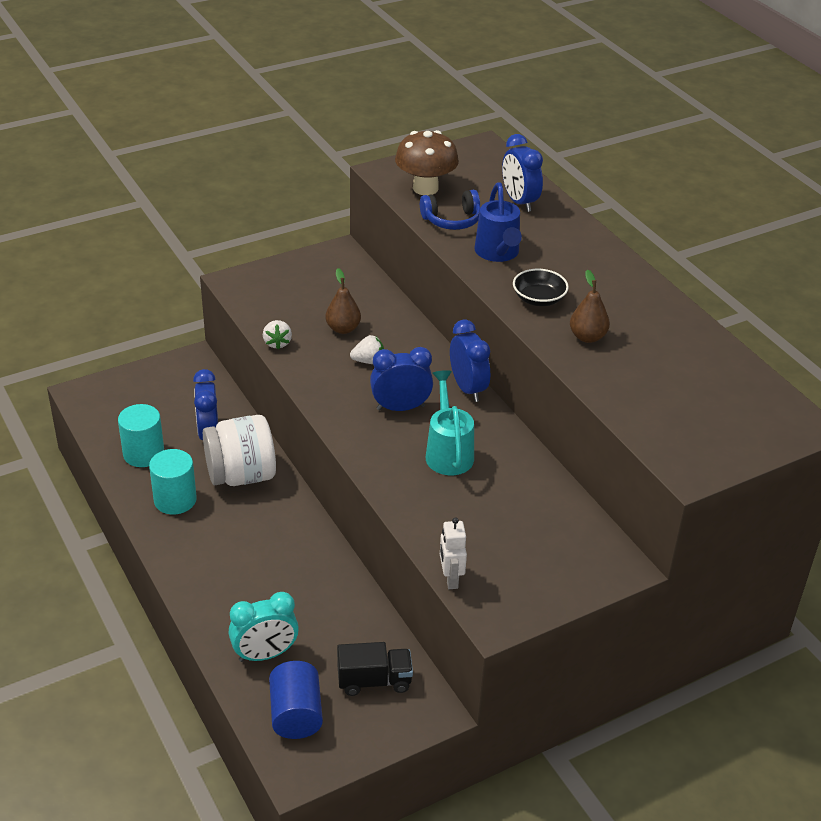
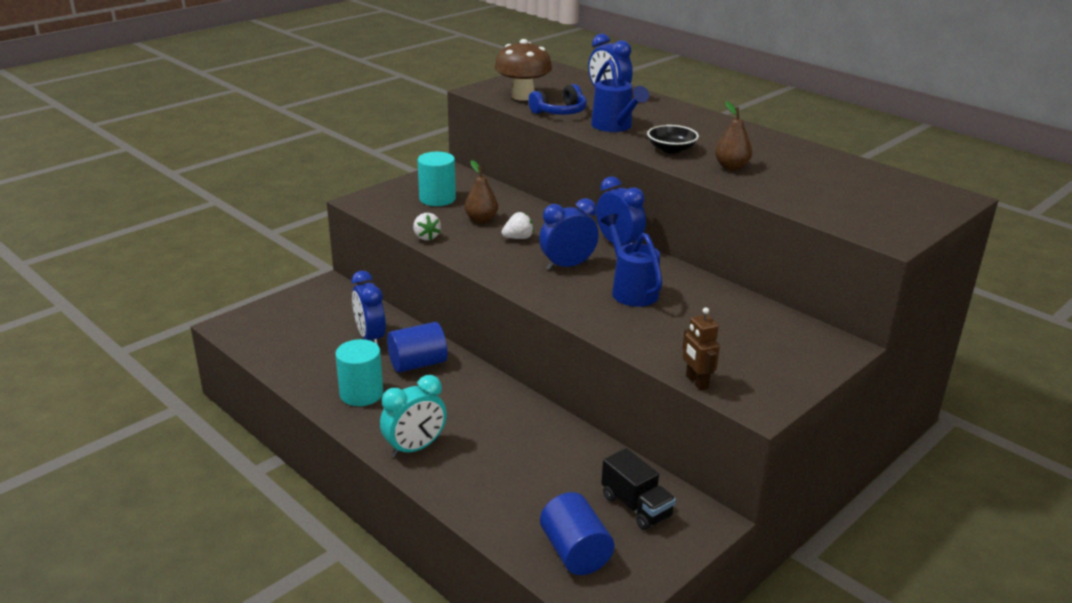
camera: 15 degrees left, 10 degrees down
(143, 454) = (312, 362): turquoise cylinder -> turquoise cylinder (437, 199)
(241, 475) = (418, 364): white jar -> blue cylinder
(265, 654) = (516, 506): turquoise clock -> turquoise clock (415, 448)
(374, 681) = (636, 506): black truck -> black truck turned 75 degrees clockwise
(448, 452) = (631, 290): turquoise watering can -> blue watering can
(450, 579) = (696, 382): white robot -> brown robot

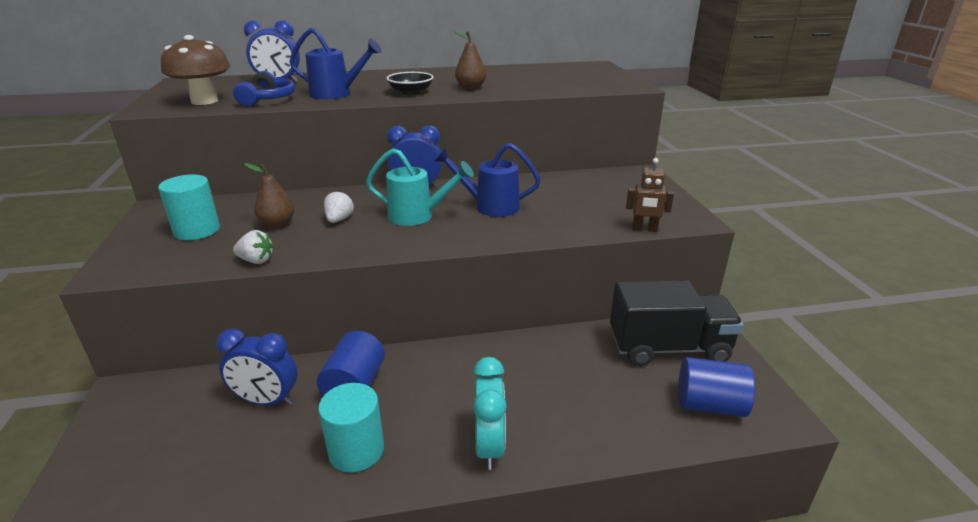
camera: 55 degrees left, 0 degrees up
(567, 265) = (417, 216): blue clock -> turquoise watering can
(636, 506) = (668, 348): black truck -> black truck, size x1.70

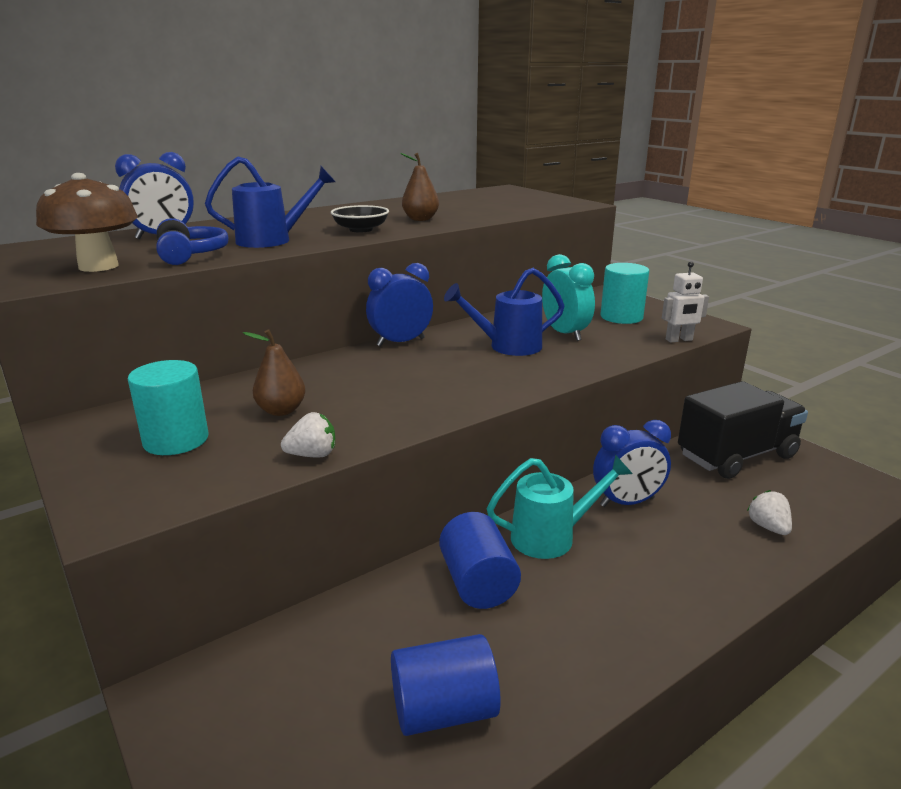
camera: 25 degrees left, 5 degrees down
(266, 401) = (389, 634): blue clock -> blue clock (627, 502)
(339, 220) = (355, 391): white strawberry -> white strawberry (768, 527)
(356, 450) = (554, 648): turquoise cylinder -> turquoise cylinder (621, 317)
(417, 216) = (442, 370): turquoise watering can -> turquoise watering can (551, 537)
(489, 446) = (681, 594): turquoise clock -> turquoise clock (565, 333)
(644, 229) = (679, 340): brown robot -> white robot
(709, 405) = (818, 494): blue cylinder -> blue cylinder (444, 710)

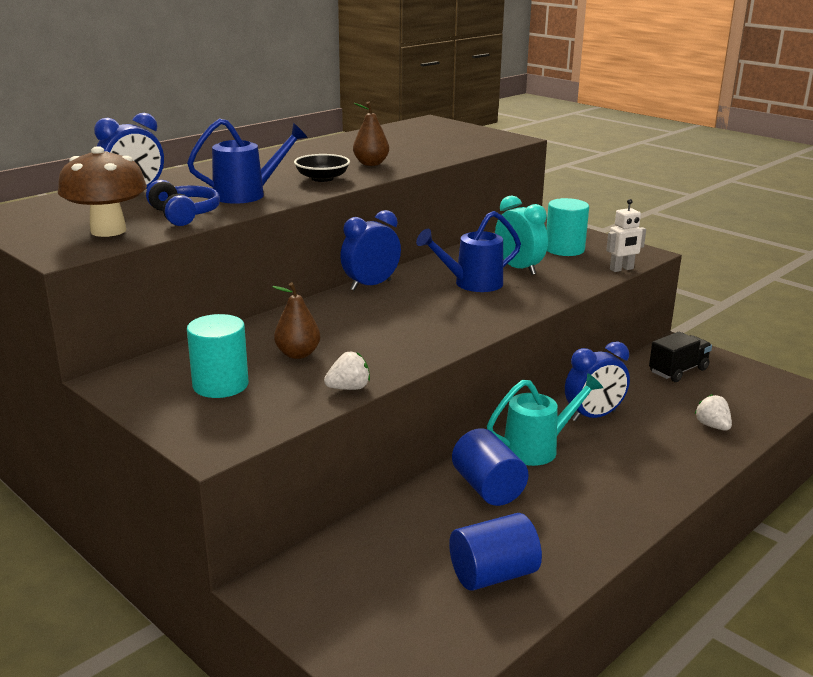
camera: 10 degrees left, 0 degrees up
(736, 456) = (678, 371): black truck -> black truck, size x0.59

